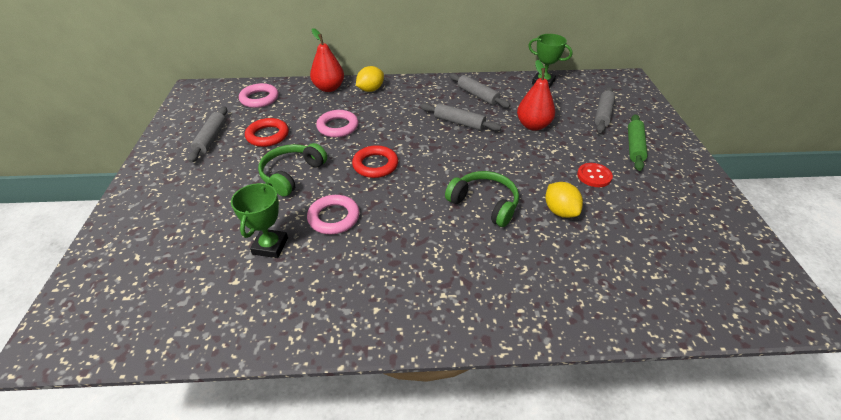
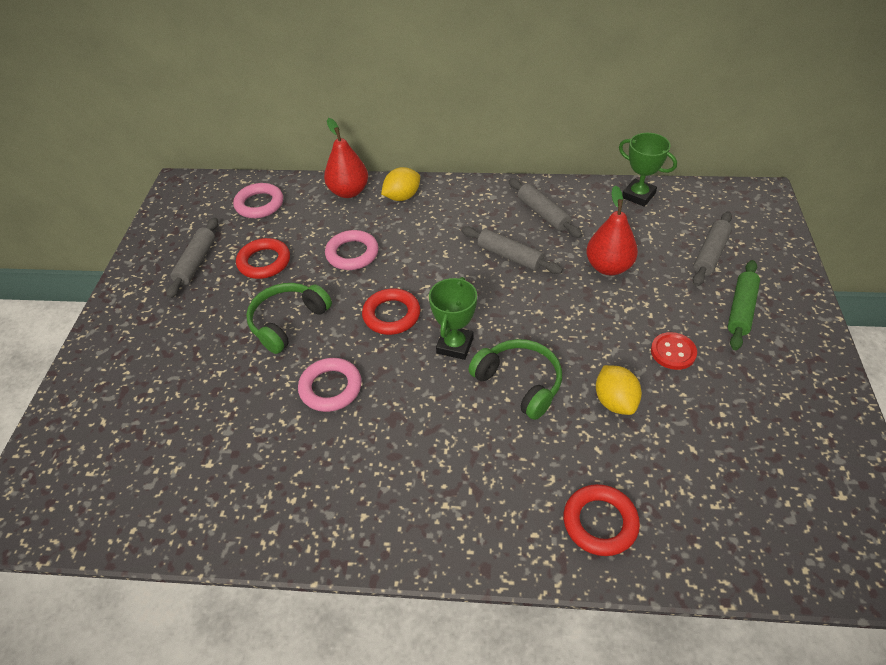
camera: 10 degrees right, 5 degrees up
(270, 246) = (252, 421): green trophy -> green trophy (455, 345)
(570, 296) = (600, 522): none -> red ring

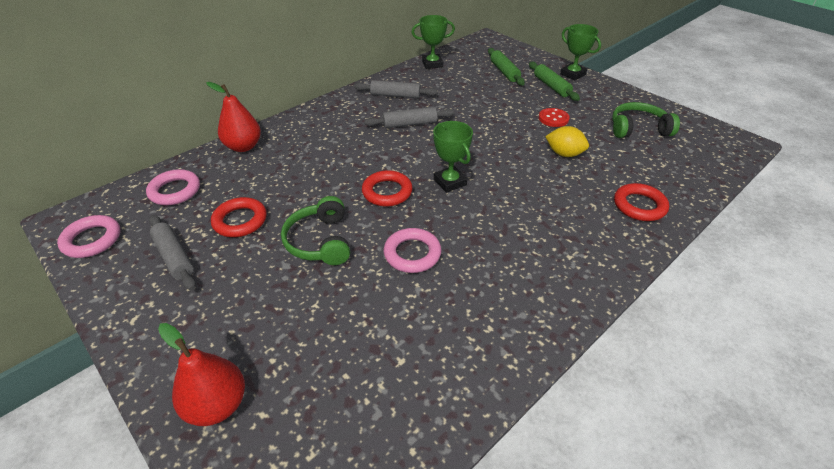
camera: 50 degrees left, 5 degrees down
(352, 254) = (304, 177): pink ring -> pink ring (92, 240)
(402, 197) = (290, 130): yellow lemon -> none
(519, 383) = (511, 176): green headphones -> green headphones (638, 129)
(608, 267) = (468, 101): red pear -> red pear (217, 405)
(710, 254) = (504, 72): grey rolling pin -> green rolling pin
(800, 311) = (572, 74): none -> green trophy

